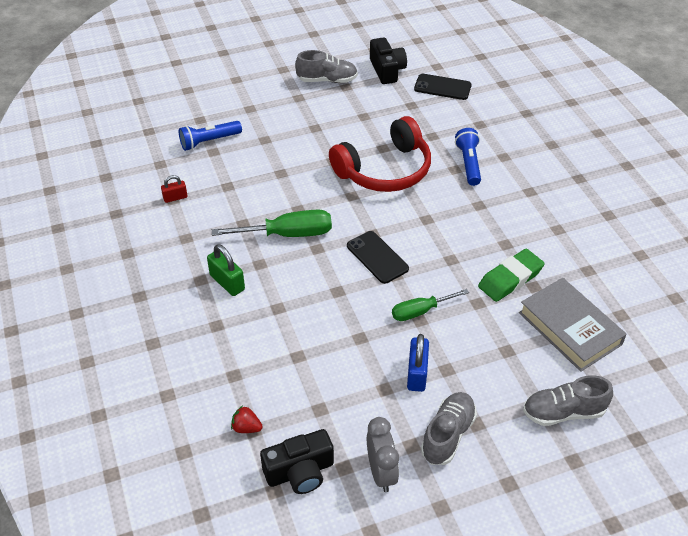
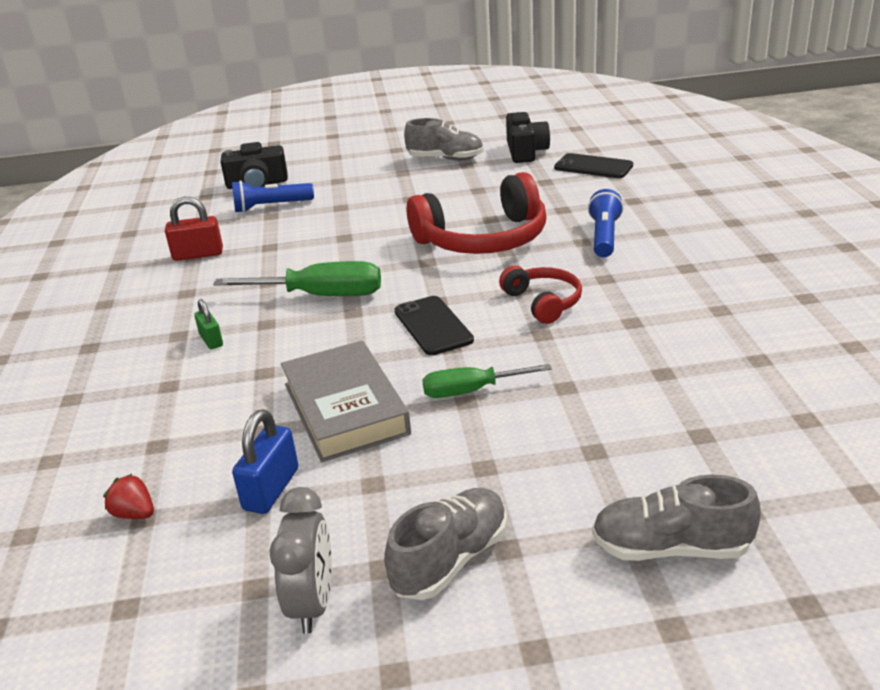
camera: 15 degrees right, 15 degrees down
(175, 198) = (198, 255): red padlock -> red padlock, size x1.59
(227, 282) = (211, 340): green padlock -> green padlock, size x0.63
(300, 472) = (181, 585): black camera -> black camera (257, 184)
(417, 374) = (433, 468): blue padlock -> blue padlock (271, 489)
(444, 230) = (543, 302): none -> red headphones
(510, 279) = (627, 362): green eraser -> none
(569, 328) = (710, 430): grey book -> grey book (345, 408)

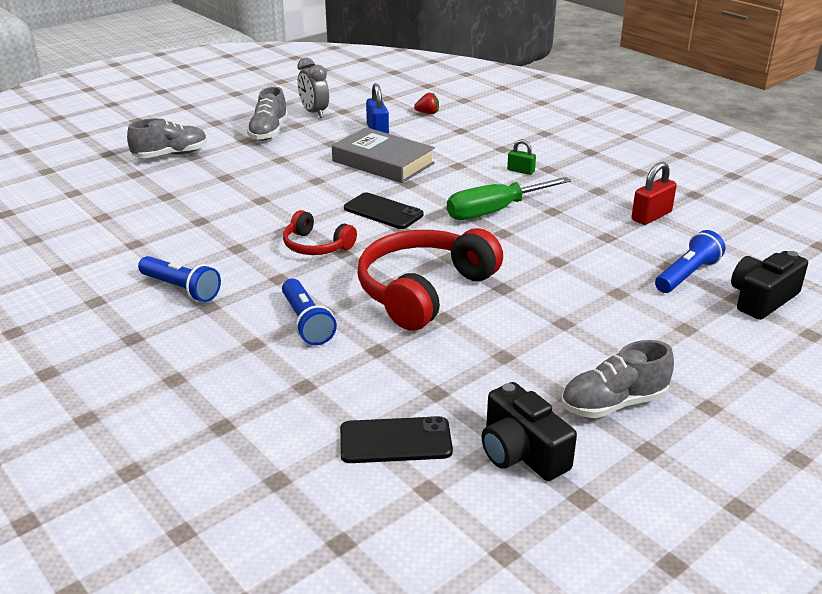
camera: 145 degrees right, 0 degrees up
(471, 391) = (318, 185): green screwdriver -> none
(710, 289) = (181, 289): none -> blue flashlight

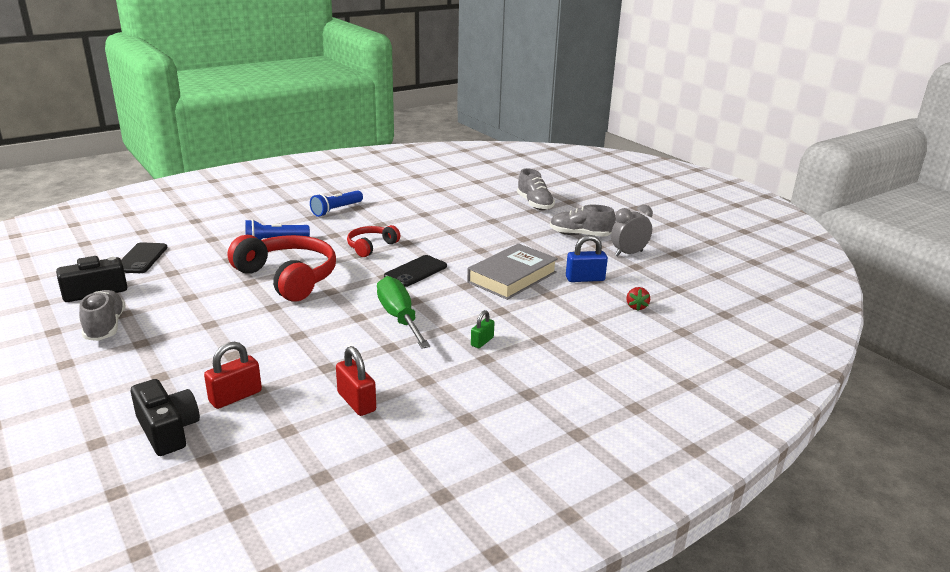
camera: 95 degrees right, 5 degrees down
(687, 275) = (235, 396): blue flashlight -> red padlock

